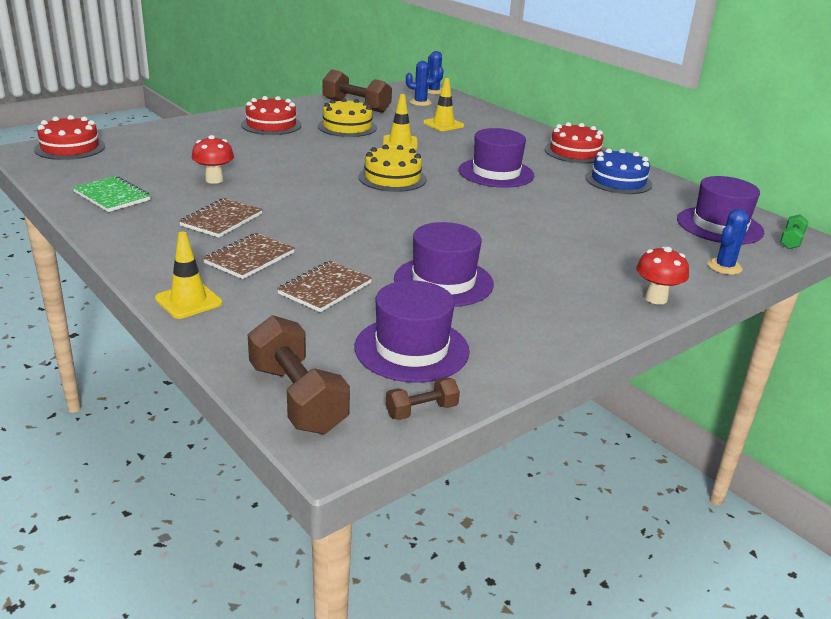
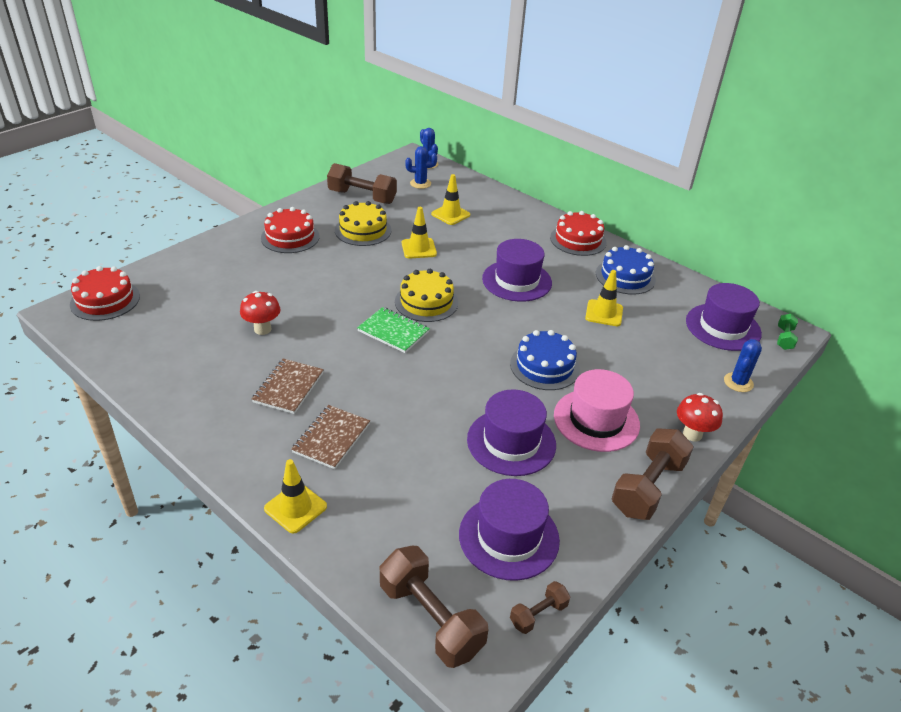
camera: 10 degrees left, 10 degrees up
(112, 196) = (173, 369): green notebook -> green notebook (393, 331)
(325, 288) = (411, 469): brown notebook -> none
(503, 233) = (544, 366): none -> blue cake
(546, 276) = (596, 420): none -> pink hat
(584, 203) = (604, 313): none -> yellow traffic cone
(588, 331) = (648, 487): none -> brown dumbbell

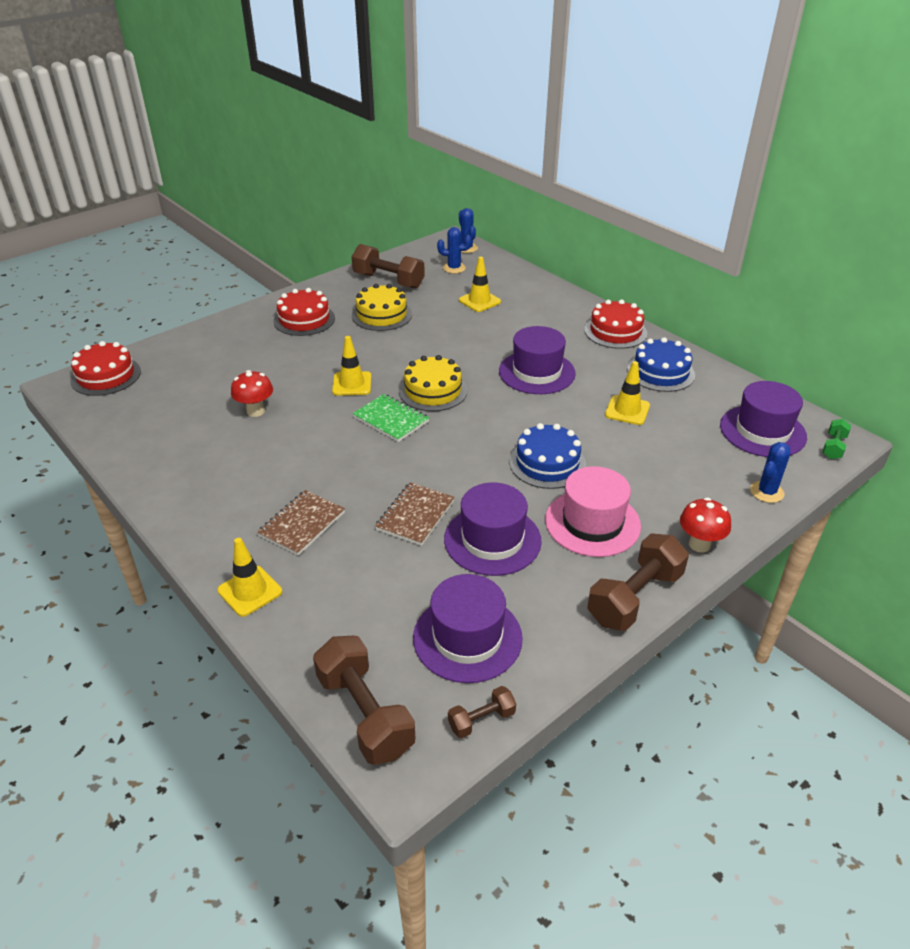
camera: 10 degrees right, 0 degrees up
(288, 387) = (269, 471): brown notebook -> brown notebook (415, 515)
(419, 248) = (437, 335): yellow traffic cone -> yellow traffic cone (352, 384)

